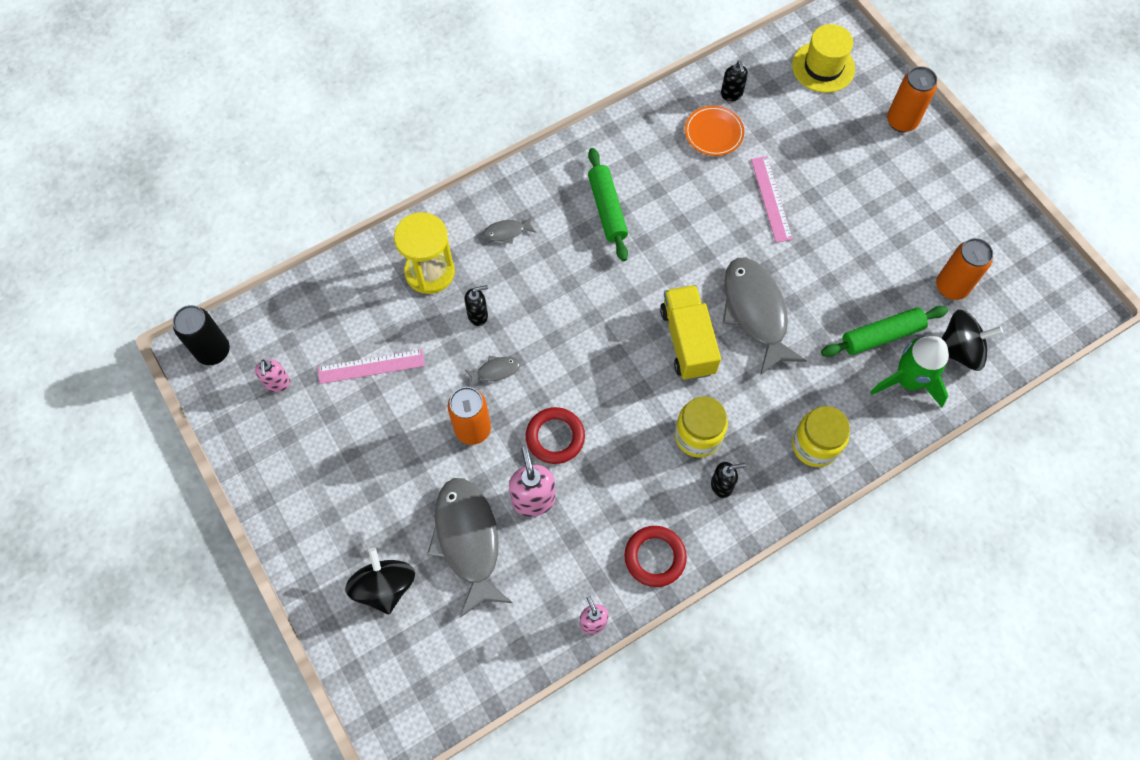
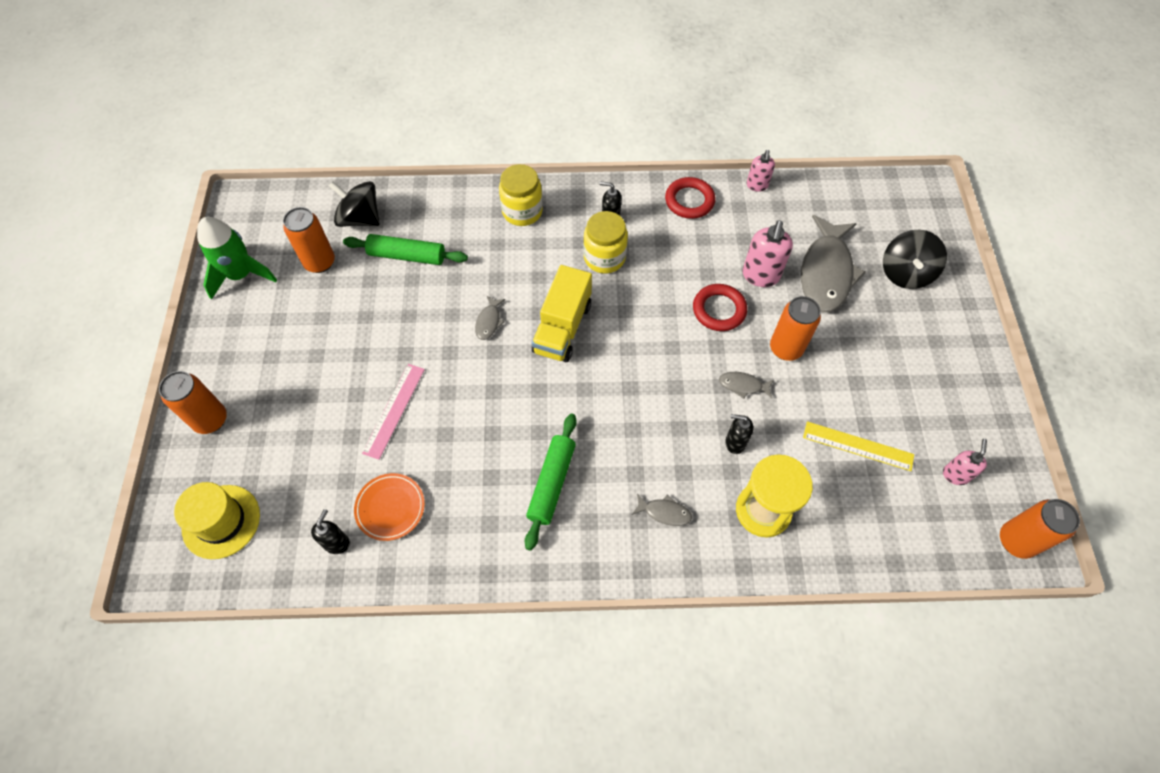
camera: 150 degrees left, 5 degrees down
(213, 351) = (1016, 541): black can -> orange can
(371, 366) = (858, 446): pink ruler -> yellow ruler
(756, 312) = (489, 322): grey fish -> grey fish, size x0.43
(908, 381) = (417, 218): green rocket -> green rocket (241, 275)

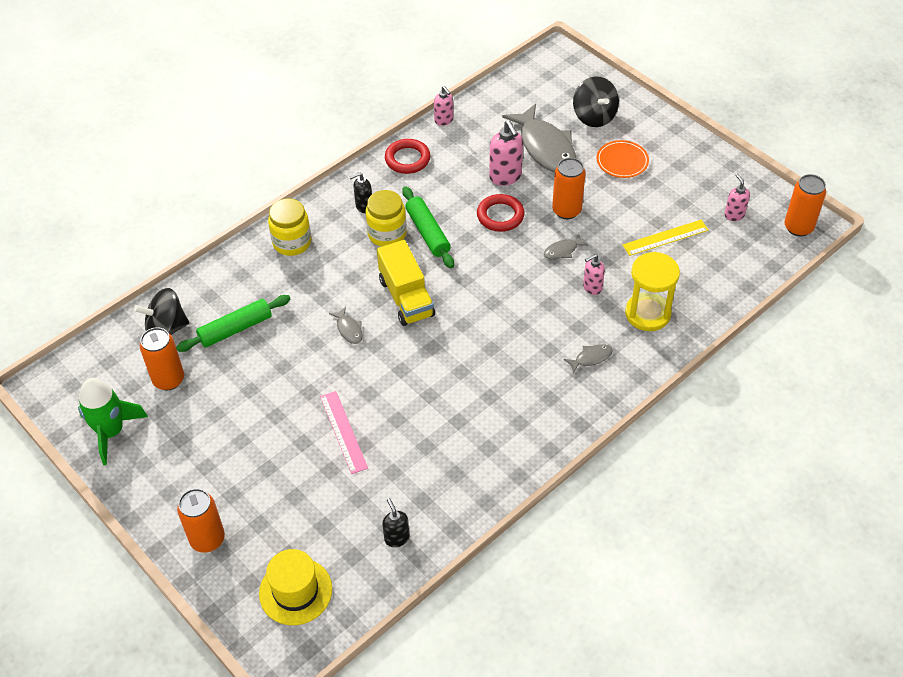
camera: 40 degrees left, 10 degrees down
(390, 508) = (410, 490): orange plate -> orange plate (622, 161)
(552, 483) = (502, 394): green rolling pin -> green rolling pin (428, 233)
(735, 442) = (592, 287): black soap dispenser -> pink soap dispenser

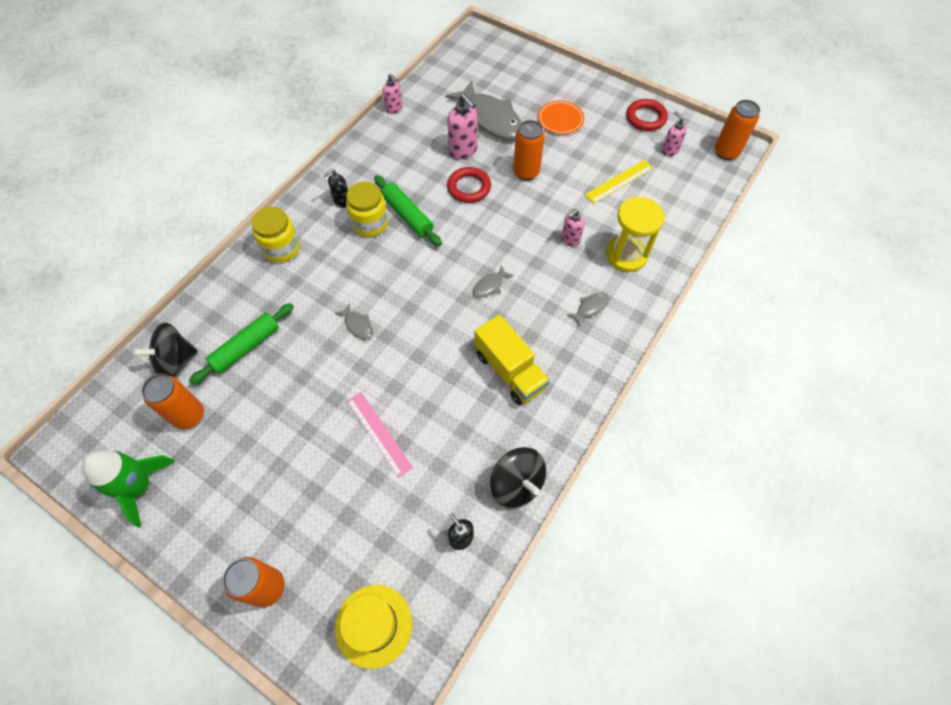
camera: 15 degrees left, 10 degrees up
(406, 297) = (404, 282): yellow truck -> yellow truck (510, 370)
(407, 159) = (371, 149): red ring -> red ring (646, 118)
(562, 251) = (534, 210): grey fish -> grey fish (490, 286)
(594, 116) = (524, 84): black spinning top -> black spinning top (517, 484)

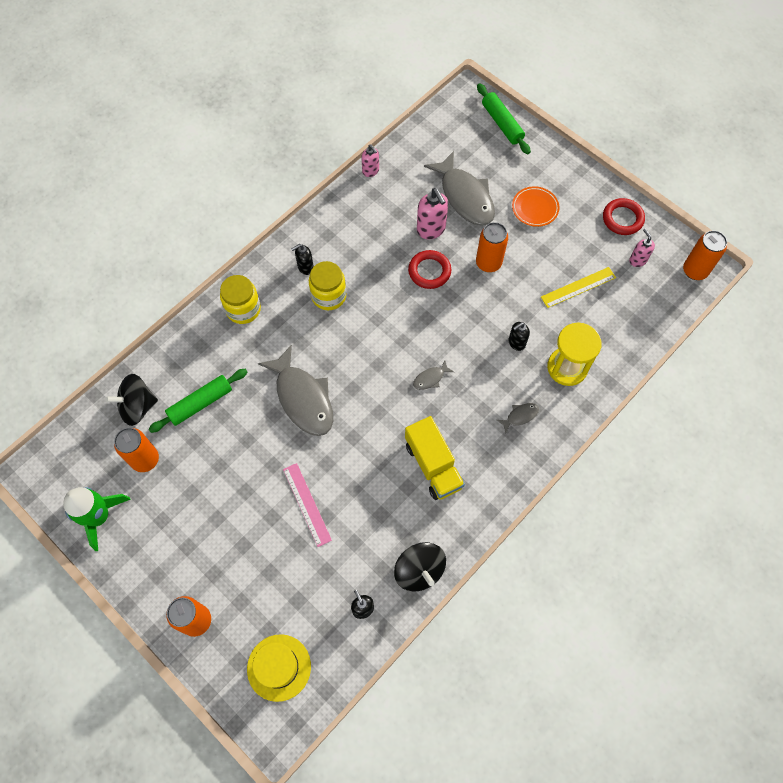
camera: 10 degrees right, 5 degrees up
(358, 325) = (303, 398): grey fish -> grey fish, size x2.34
(407, 215) = (365, 292): green rolling pin -> green rolling pin (502, 123)
(570, 240) = (516, 343): pink soap dispenser -> black soap dispenser

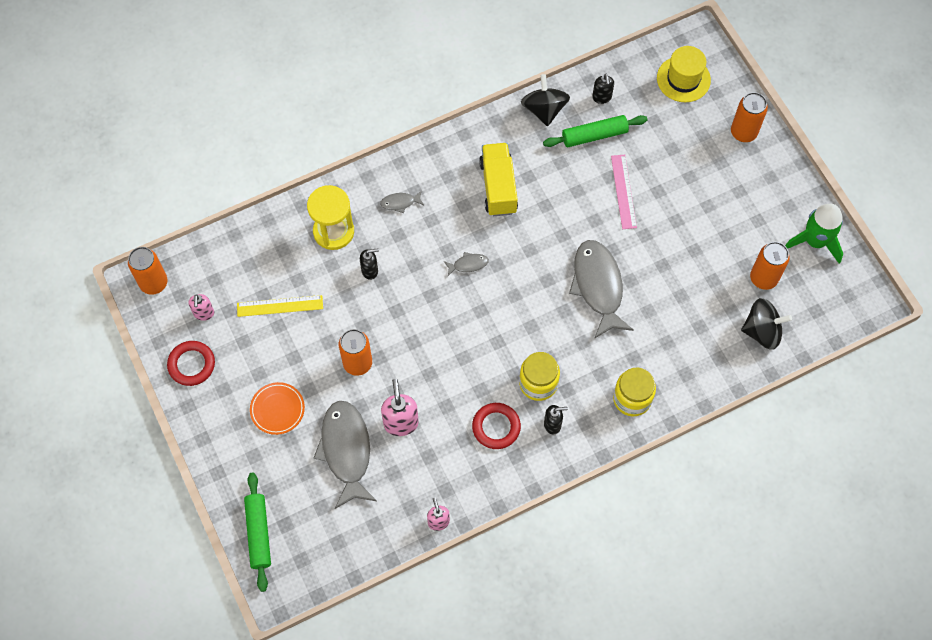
camera: 160 degrees left, 0 degrees up
(200, 403) = (699, 314): green rolling pin -> green rolling pin (594, 135)
(429, 271) = (423, 375): red ring -> red ring (496, 427)

